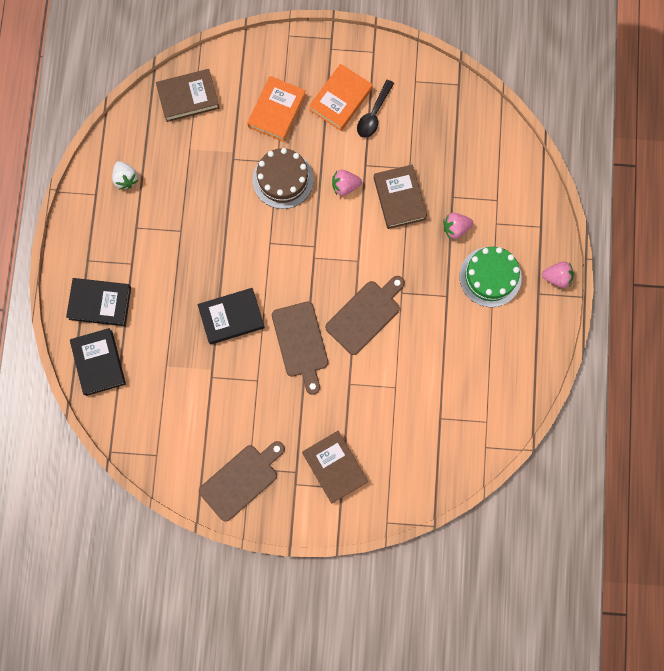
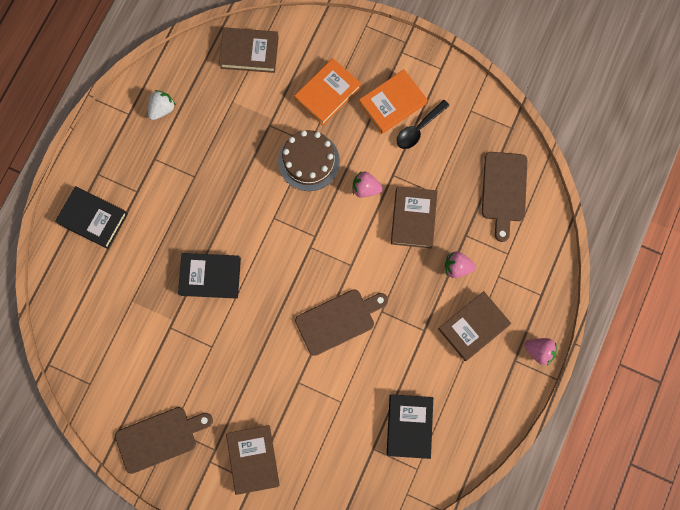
camera: 20 degrees right, 0 degrees up
(98, 363) = (70, 275): black book -> black book (409, 426)
(126, 178) = (162, 109): white strawberry -> white strawberry turned 135 degrees counterclockwise
(301, 343) = (266, 325): brown cutting board -> brown cutting board (504, 190)
(490, 277) = (473, 327): green cake -> brown book

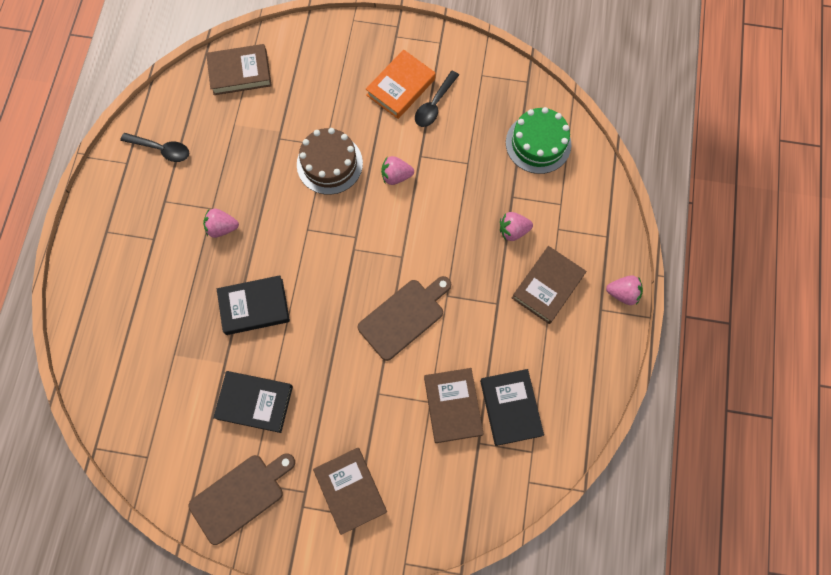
camera: 15 degrees left, 5 degrees down
(93, 218) = (112, 278): black book -> black book (255, 402)
(162, 109) = (161, 149): white strawberry -> black spoon
(199, 197) = (222, 228): none -> pink strawberry
(327, 93) = (331, 93): orange book -> none
(413, 218) = (454, 193): brown book -> brown book (452, 406)
(504, 190) = (538, 143): brown cutting board -> green cake

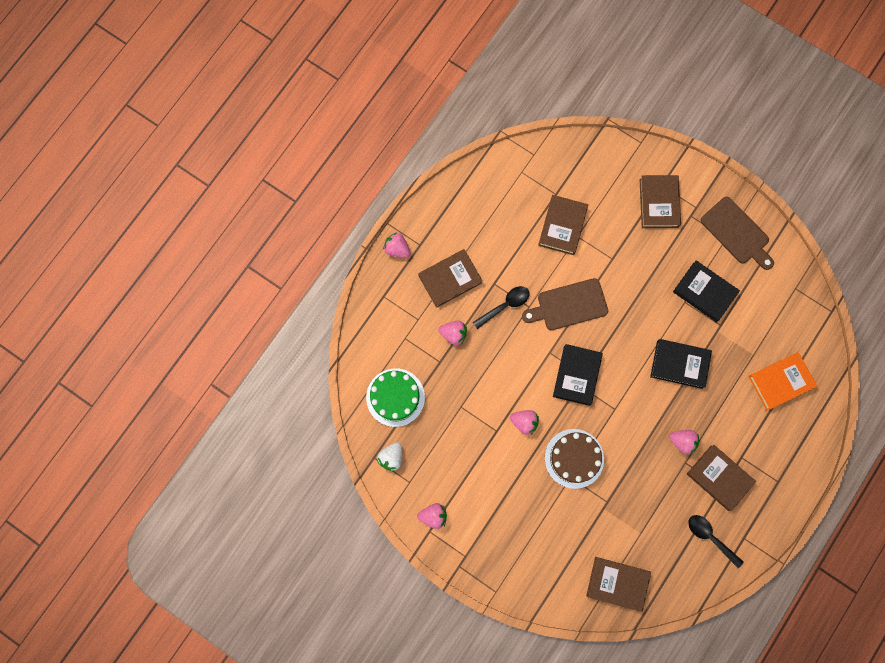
camera: 155 degrees left, 5 degrees up
(171, 209) = (719, 478): none -> brown book
(240, 496) = (737, 233): brown cutting board -> brown cutting board turned 120 degrees counterclockwise
(401, 87) = (484, 502): orange book -> orange book (780, 382)
(434, 105) = (463, 472): black spoon -> black spoon (505, 305)
(443, 56) = (433, 516): none -> pink strawberry
(510, 408) = (522, 207): black book -> black book (577, 375)
(511, 88) = (391, 457): none -> white strawberry

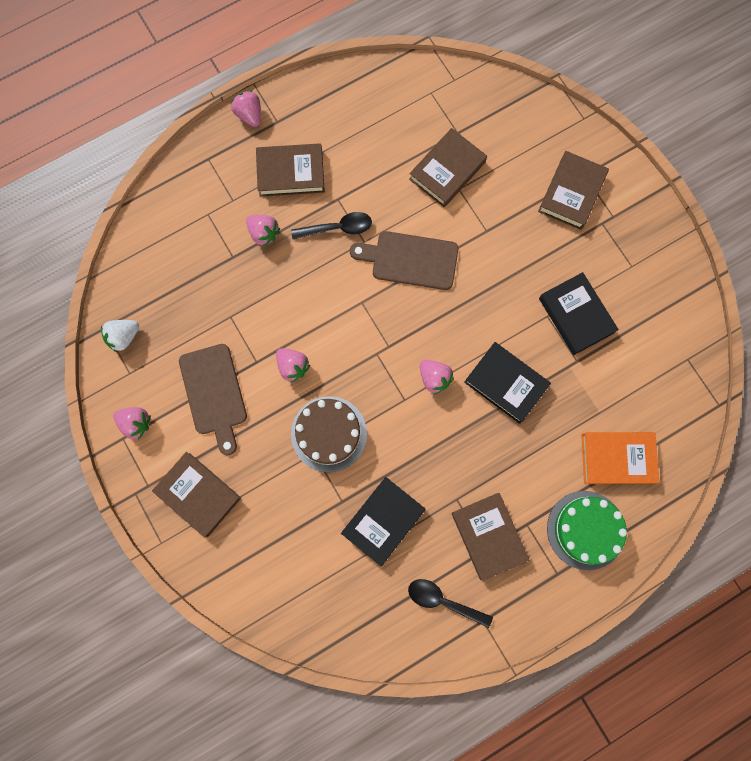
camera: 25 degrees right, 0 degrees up
(395, 397) = (163, 273): green cake -> green cake (585, 530)
(577, 375) = (380, 342): black book -> black book (383, 521)
(617, 583) = (306, 601): brown book -> brown book (198, 494)
(682, 441) = (465, 473): pink strawberry -> pink strawberry (434, 378)
(710, 537) = (443, 601): black spoon -> black spoon turned 45 degrees counterclockwise
(737, 233) = (647, 266): brown cutting board -> brown cutting board (214, 394)

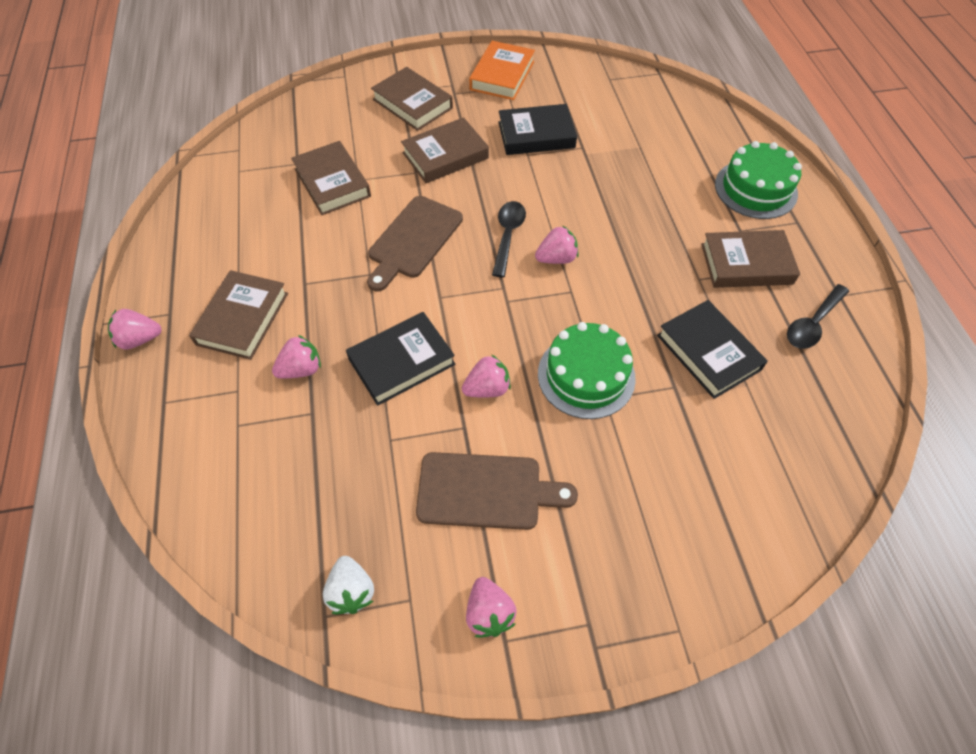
camera: 70 degrees left, 20 degrees down
(136, 423) = (489, 613): pink strawberry -> pink strawberry turned 120 degrees clockwise
(198, 494) = (621, 555): brown book -> brown book (445, 156)
(329, 434) = (586, 375): brown cake -> green cake
(337, 228) = (339, 293): black spoon -> black spoon (508, 236)
(506, 383) = (585, 203): black book -> black book (401, 362)
(617, 458) = (689, 148): orange book -> orange book (502, 75)

